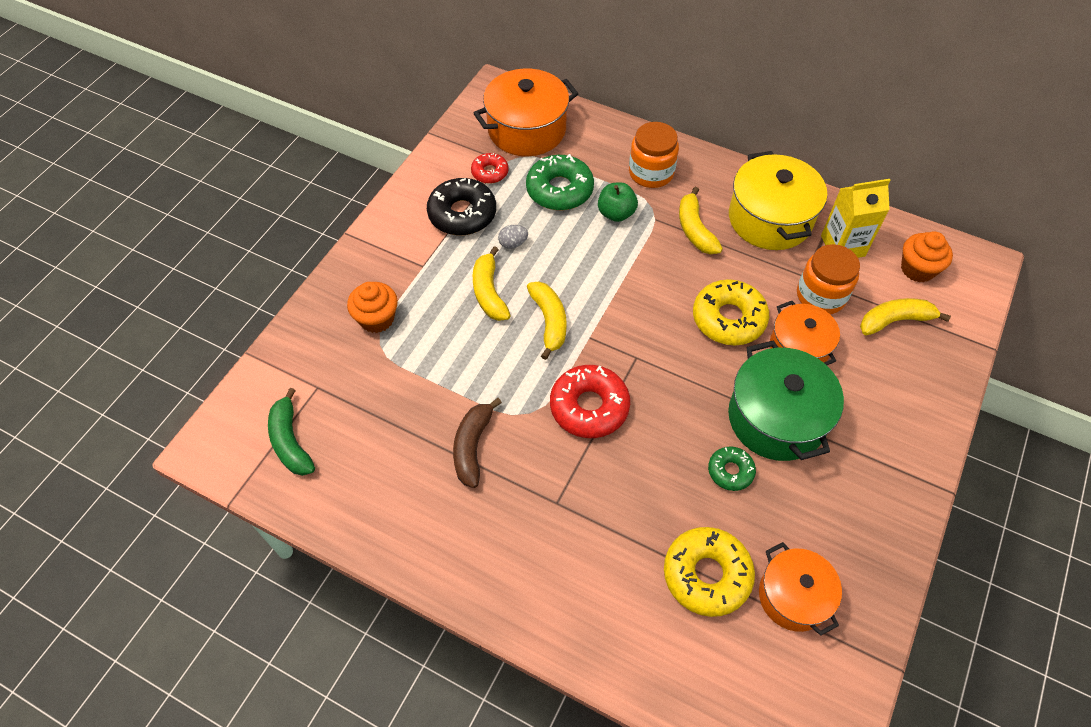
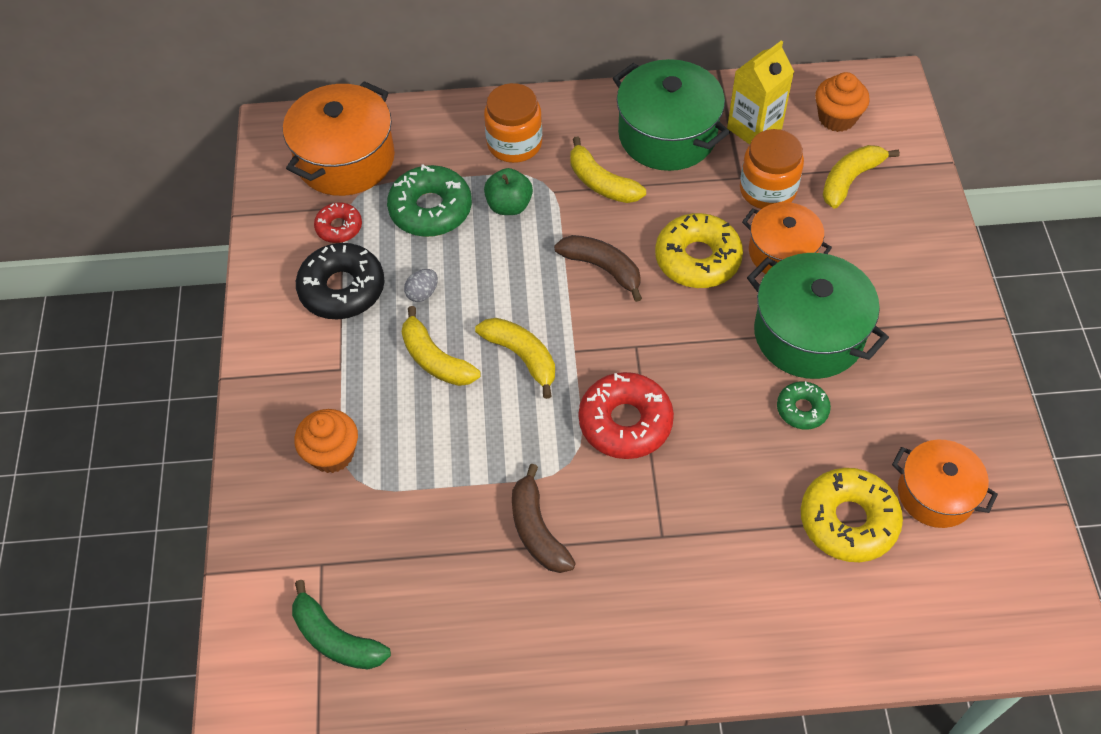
camera: 30 degrees left, 0 degrees up
(652, 290) = (602, 268): none -> brown banana
(770, 219) = (667, 135): yellow pot -> green pot

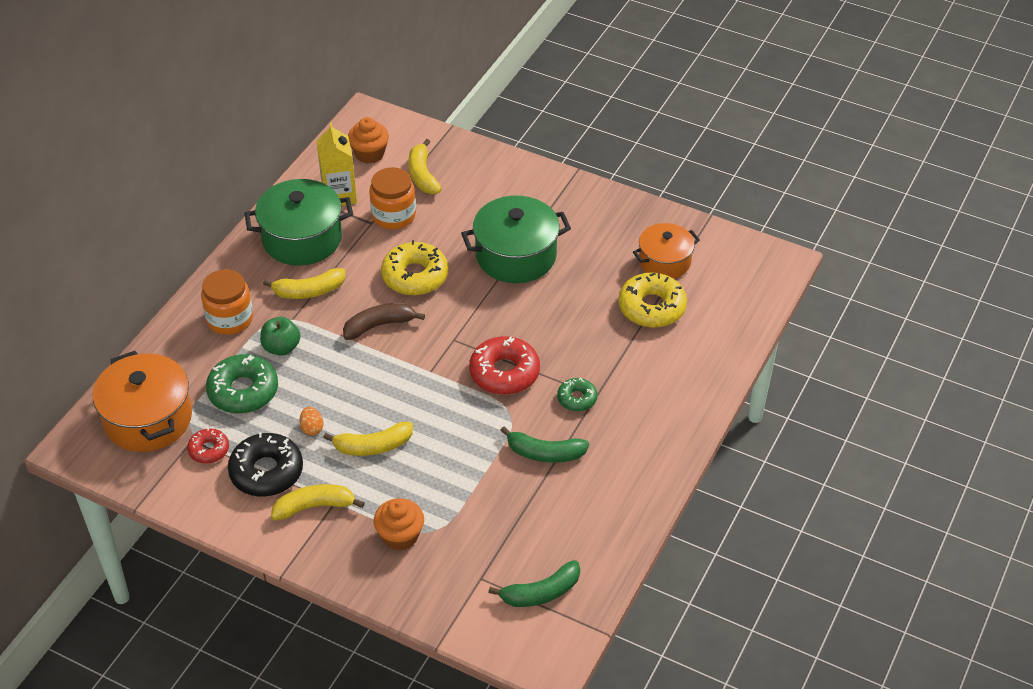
camera: 60 degrees left, 10 degrees down
(422, 293) = (312, 428): grey egg -> orange egg
(522, 356) = (411, 400): yellow banana -> yellow banana (314, 506)
(537, 530) = (545, 453): brown banana -> green banana
(782, 252) = (447, 235): orange pot -> none
(802, 409) = (564, 287): green donut -> green donut (577, 399)

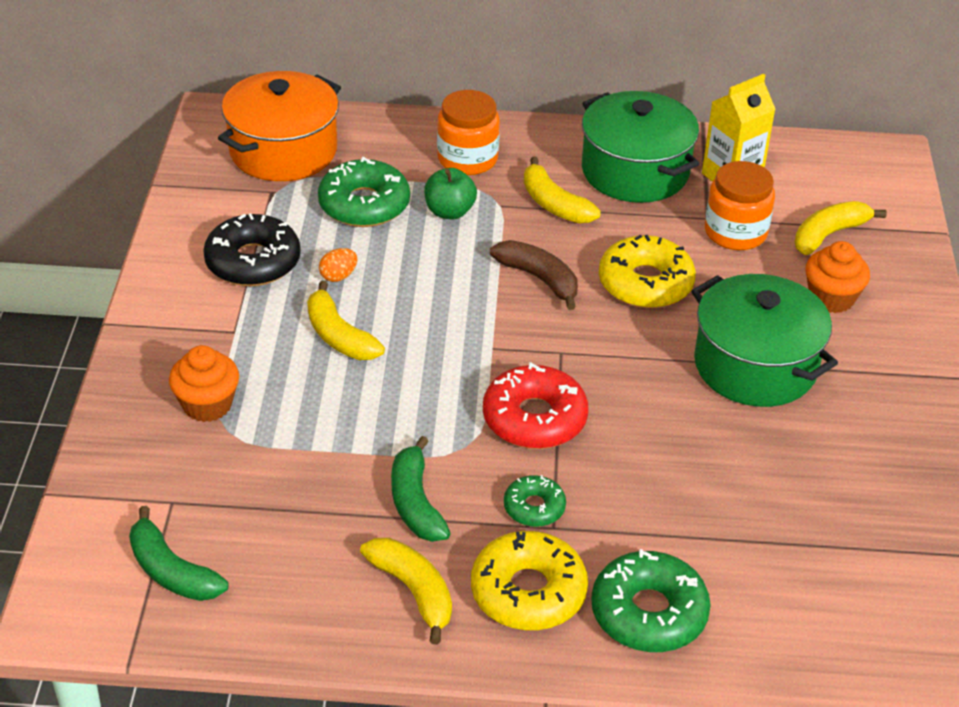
camera: 65 degrees right, 5 degrees down
(209, 450) = (262, 208): red donut -> none
(314, 506) = (219, 317): yellow banana -> yellow banana (413, 591)
(369, 154) = (824, 179): orange cupcake -> orange cupcake (831, 298)
(652, 307) = (766, 541): yellow donut -> yellow donut (528, 592)
(664, 262) = (870, 529): orange pot -> none
(678, 377) = (648, 613): none -> green donut

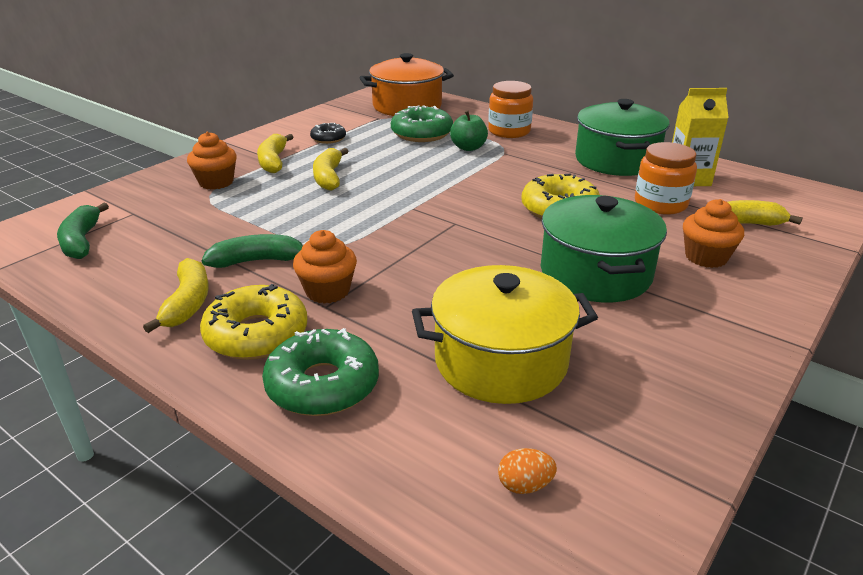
camera: 35 degrees right, 10 degrees down
(253, 262) = (328, 138): black donut -> black donut, size x0.56
(338, 276) = (365, 155): orange egg -> orange egg (525, 485)
(415, 503) = (258, 261): green banana -> green banana turned 60 degrees clockwise
(534, 418) = (392, 248): red donut -> none
(534, 507) = (327, 291): green donut -> orange cupcake
(539, 279) = (486, 188): brown banana -> none
(554, 204) = (540, 160): yellow banana -> yellow banana (273, 161)
(766, 512) = (501, 361): none -> yellow pot

